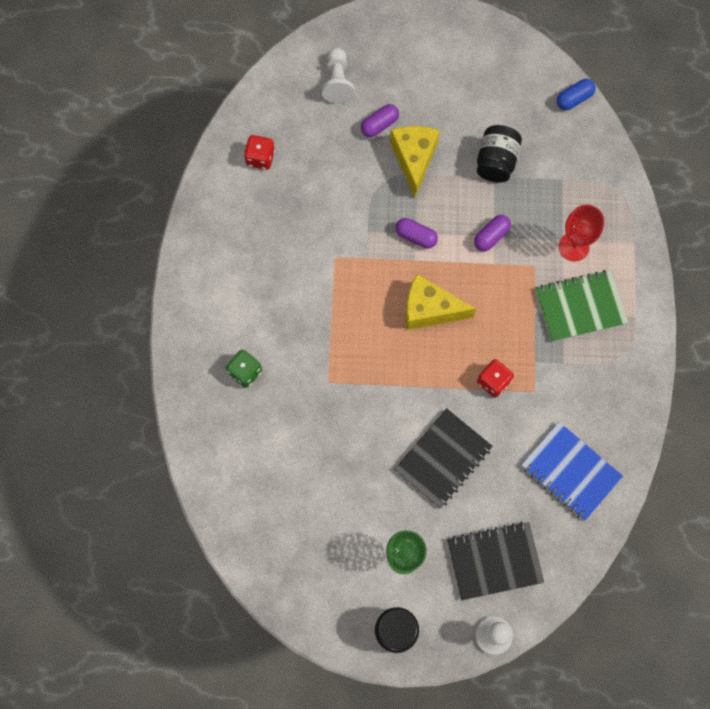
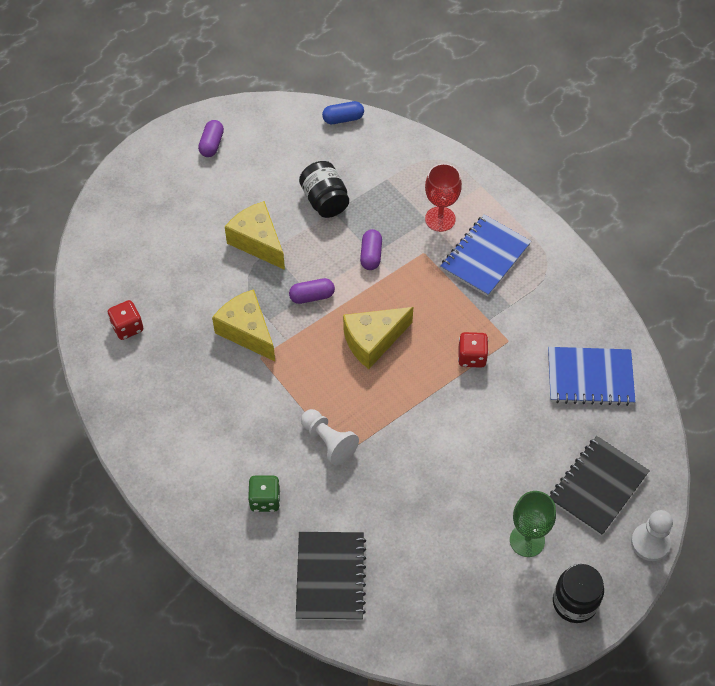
camera: 40 degrees left, 15 degrees down
(337, 82) = (142, 228): white pawn -> white pawn (328, 441)
(343, 228) = (247, 331): none -> yellow cheese
(379, 125) = (206, 236): purple capsule -> purple capsule (212, 144)
(443, 459) = (487, 442): black notebook -> black notebook (330, 577)
(574, 99) = (343, 119): blue capsule -> blue capsule turned 60 degrees clockwise
(580, 307) = (485, 257): green notebook -> blue notebook

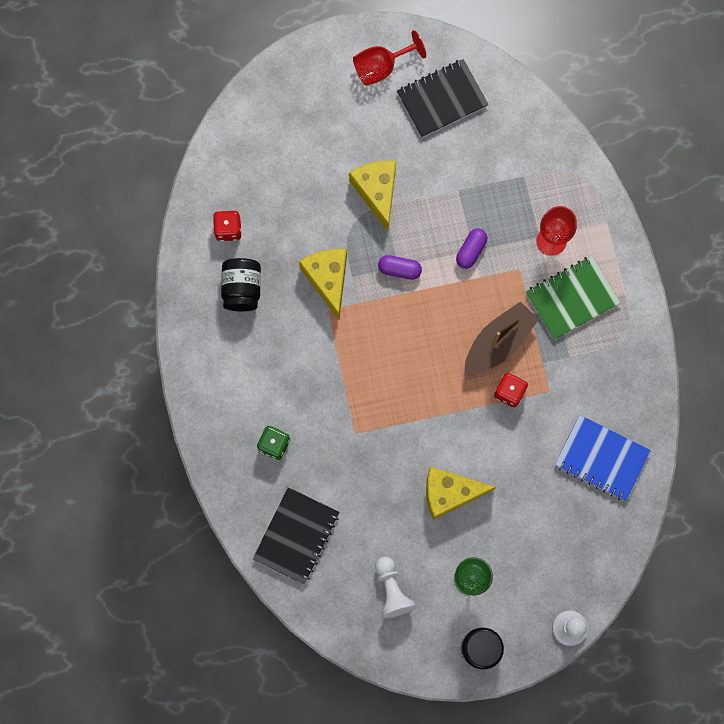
camera: 25 degrees right, 20 degrees up
(212, 144) = (381, 67): purple capsule -> red goblet
(325, 201) = (456, 175): black jar -> black jar (242, 289)
(328, 441) = (349, 416): white pawn -> white pawn (392, 590)
(343, 119) = (515, 91): blue capsule -> none
(373, 341) = (431, 338): yellow cheese -> yellow cheese (449, 493)
(438, 320) = (498, 343): none -> brown boat
(485, 257) = (572, 298): blue notebook -> green notebook
(598, 487) = (553, 560): black notebook -> black notebook (442, 99)

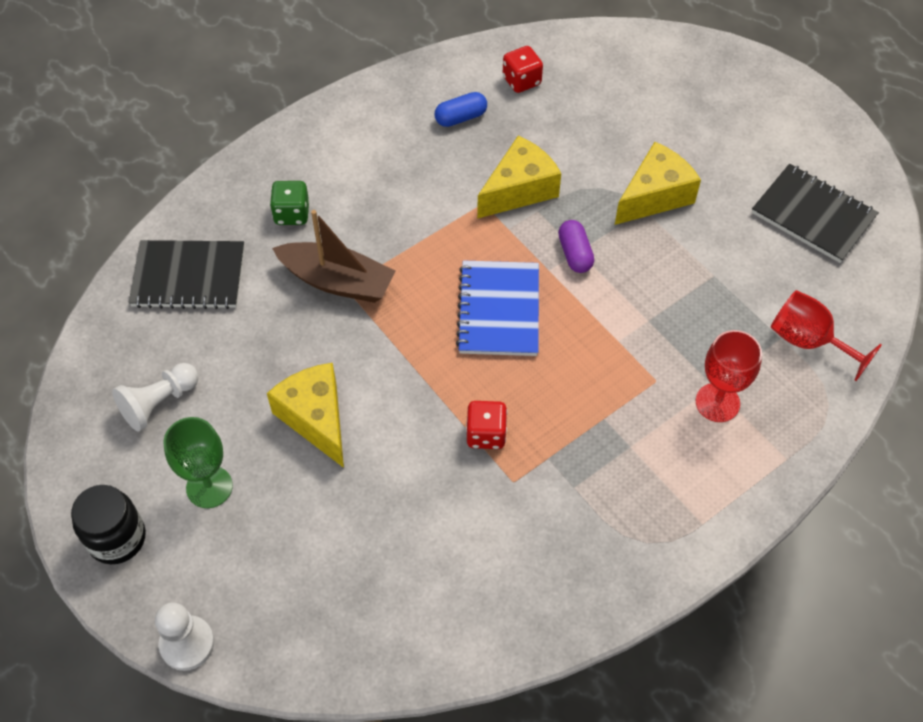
camera: 65 degrees right, 20 degrees down
(242, 289) = (461, 117): black jar -> blue capsule
(381, 67) = (806, 144): red goblet -> red goblet (808, 341)
(471, 251) = (645, 318): purple capsule -> none
(498, 343) = (545, 395): brown boat -> brown boat (337, 281)
(572, 298) = (655, 458): green notebook -> none
(601, 458) = (453, 587): blue notebook -> blue notebook (499, 310)

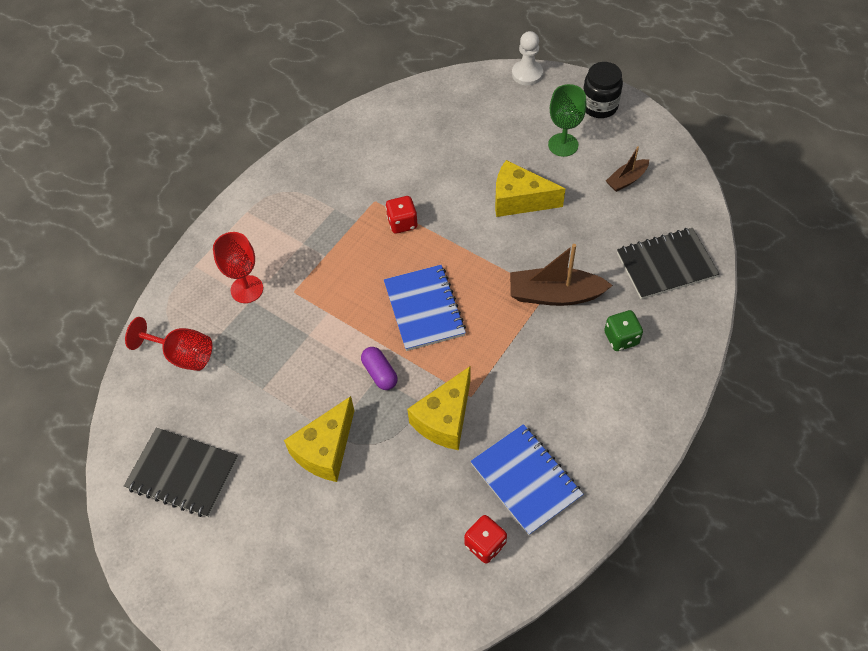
camera: 165 degrees right, 0 degrees up
(159, 403) = (626, 180): white pawn -> brown boat
(316, 418) = (519, 200): yellow cheese -> yellow cheese turned 150 degrees clockwise
(461, 117) = (525, 480): blue capsule -> blue notebook

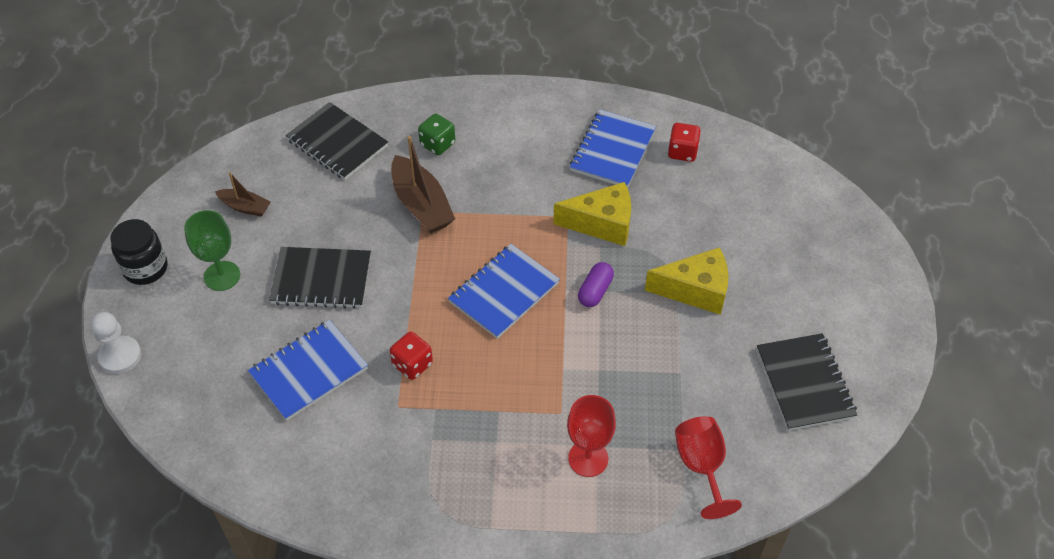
camera: 125 degrees left, 5 degrees down
(440, 164) = (309, 372): none -> blue notebook
(519, 200) = (321, 279): yellow cheese -> black notebook

